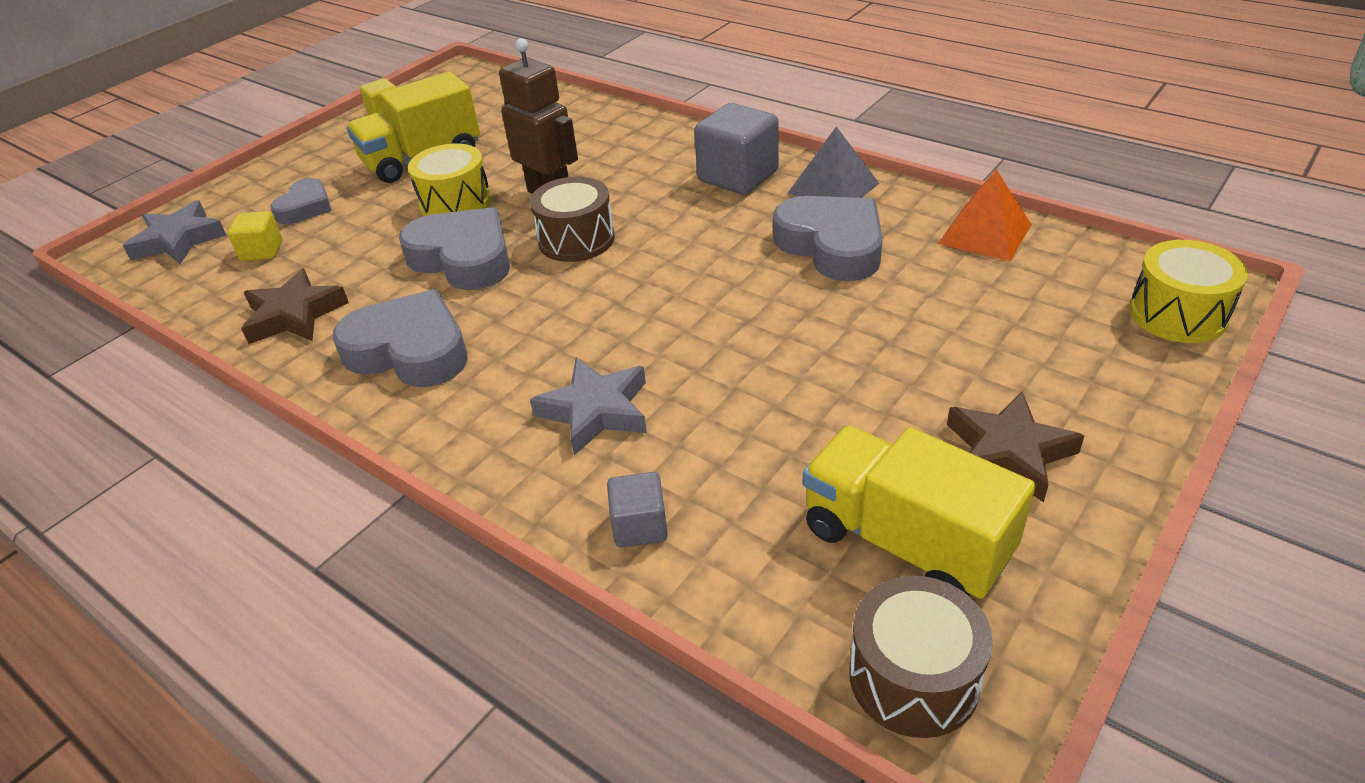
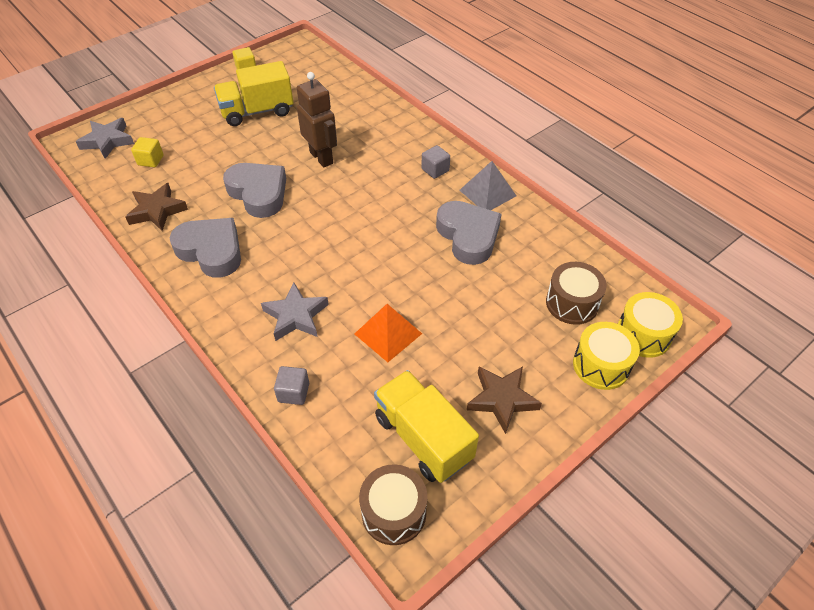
camera: 10 degrees right, 10 degrees up
(305, 207) = (182, 133): grey heart -> none
(455, 202) = (266, 150): yellow drum -> yellow drum (601, 365)
(576, 239) = (325, 195): brown drum -> brown drum (572, 303)
(738, 176) = (435, 170): grey cube -> grey cube, size x0.55
(984, 234) = (561, 249): orange pyramid -> orange pyramid (388, 333)

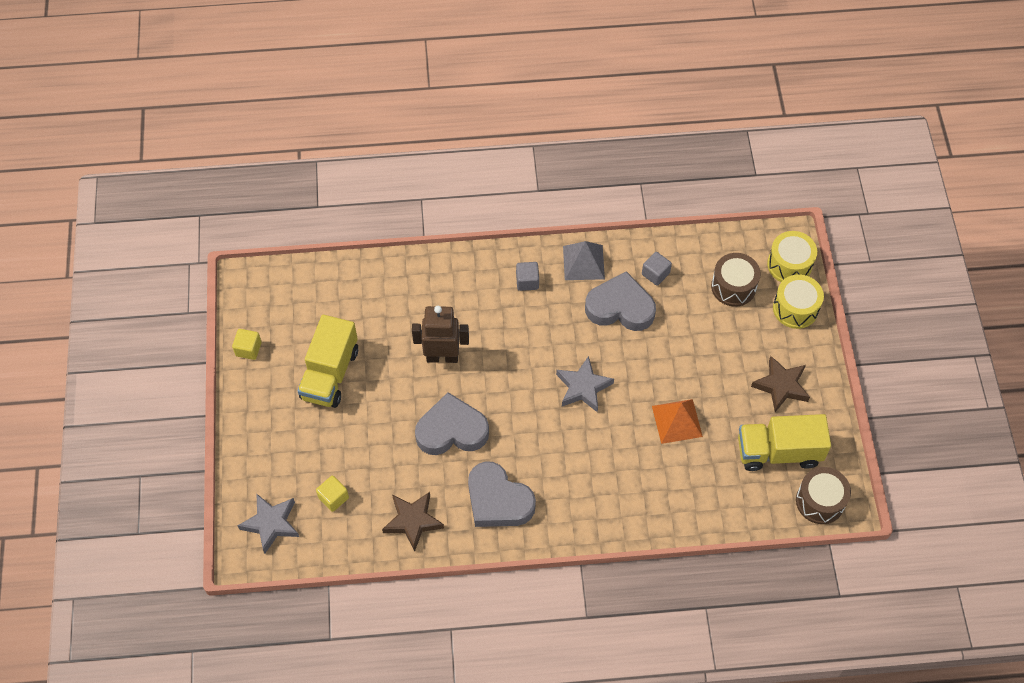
camera: 55 degrees left, 10 degrees up
(211, 251) = (498, 500): grey heart -> grey heart turned 120 degrees counterclockwise
(293, 392) = (687, 511): grey cube -> grey cube (655, 274)
(296, 316) = (616, 473): grey star -> grey star (583, 387)

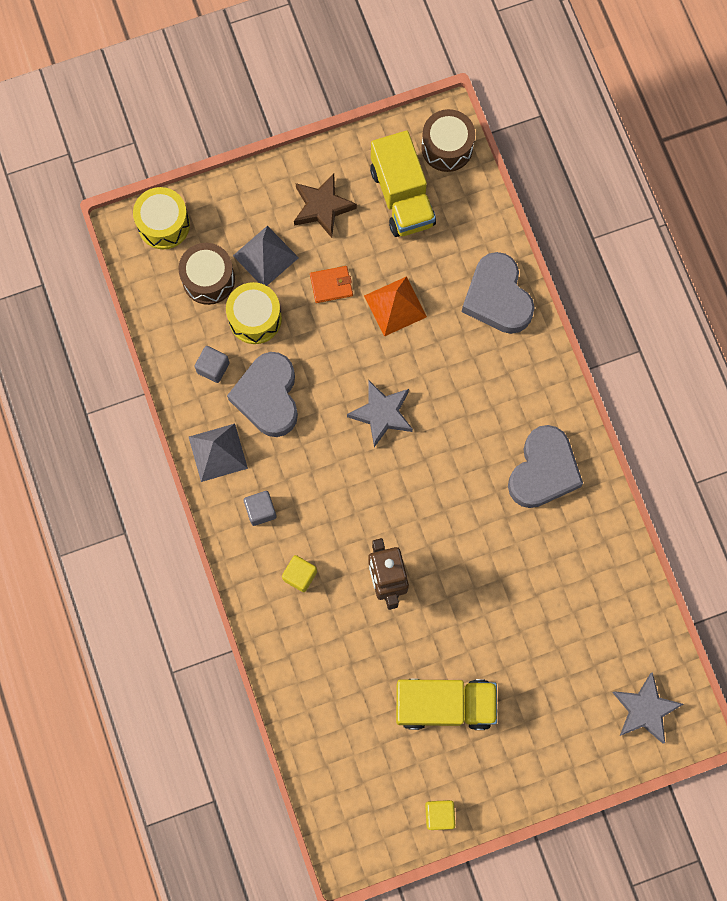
camera: 105 degrees left, 15 degrees up
(333, 498) = (594, 650): yellow cube -> yellow cube (300, 575)
(413, 521) = (594, 555): brown star -> none
(452, 430) = (475, 544): grey heart -> grey heart (497, 298)
(707, 376) = (331, 285): none -> orange wallet
(744, 332) = (265, 256): none -> grey pyramid
(795, 308) = (220, 209): yellow drum -> yellow drum (255, 318)

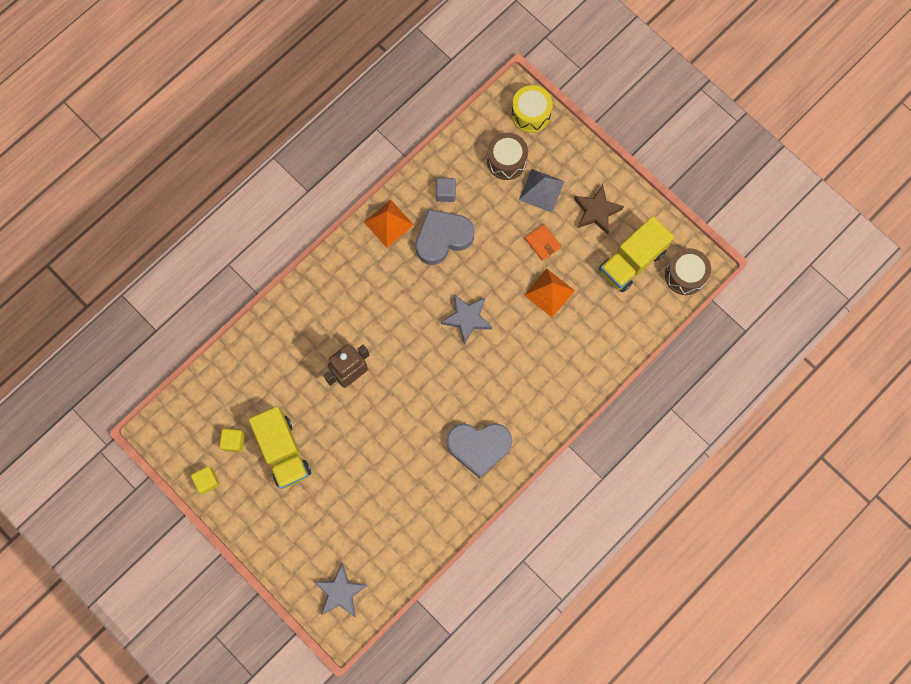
camera: 65 degrees right, 0 degrees up
(218, 452) = (388, 223): grey pyramid -> orange pyramid
(255, 318) = (494, 204): yellow drum -> none
(260, 510) = (361, 269): grey cube -> none
(300, 575) = (329, 315): yellow cube -> yellow cube (234, 441)
(497, 298) = (590, 360): grey heart -> none

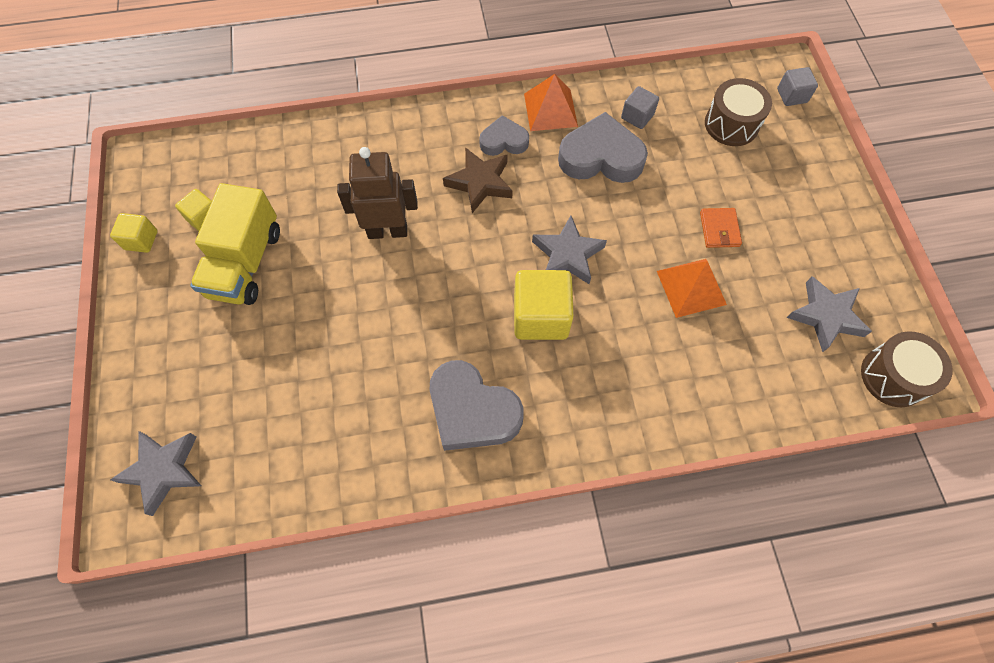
camera: 35 degrees right, 10 degrees down
(375, 266) = (504, 141): none -> grey heart
(478, 367) = (540, 316): none -> yellow cube
(530, 114) = (791, 96): yellow drum -> grey cube
(541, 190) = (755, 175): grey pyramid -> none
(596, 211) = (812, 234): brown star -> brown star (480, 183)
(632, 261) = (826, 316): yellow truck -> grey star

